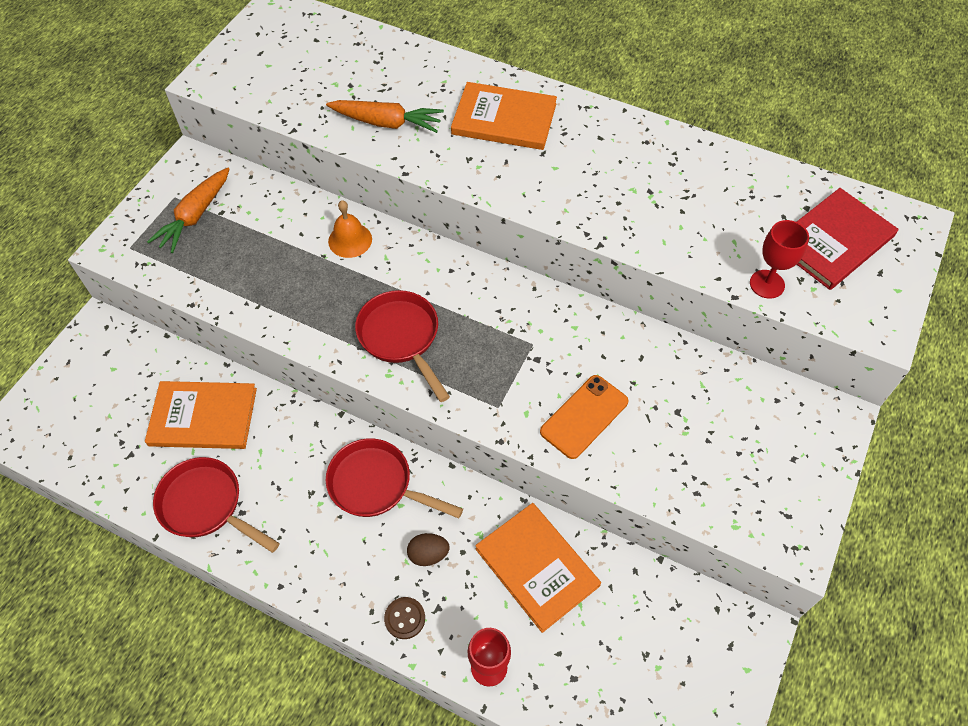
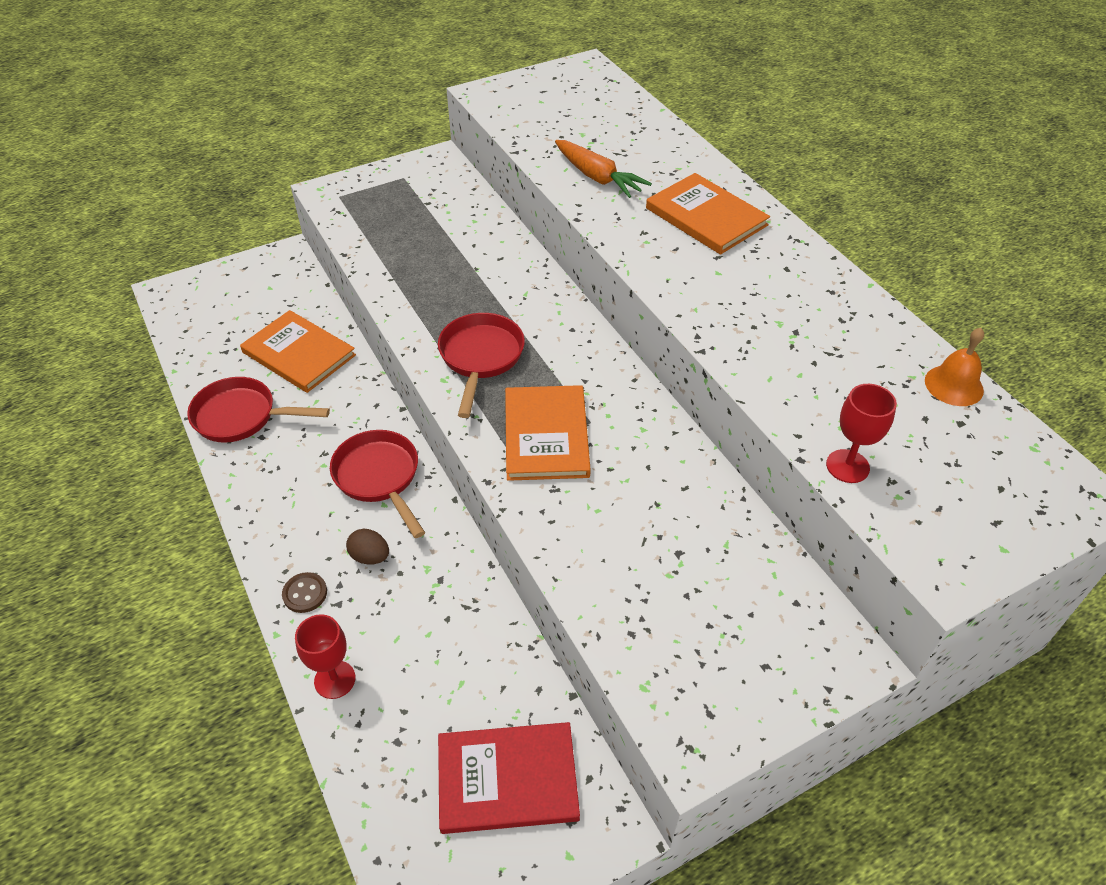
camera: 35 degrees right, 10 degrees down
(195, 216) = (406, 197): orange carrot -> none
(206, 505) = (241, 416): red pan -> red pan turned 60 degrees counterclockwise
(350, 240) = (508, 267): orange bell -> orange bell (954, 385)
(537, 567) = (452, 626): orange book -> orange book (546, 435)
(584, 416) = (582, 505): orange phone -> none
(833, 241) = (964, 466): red book -> red book (507, 779)

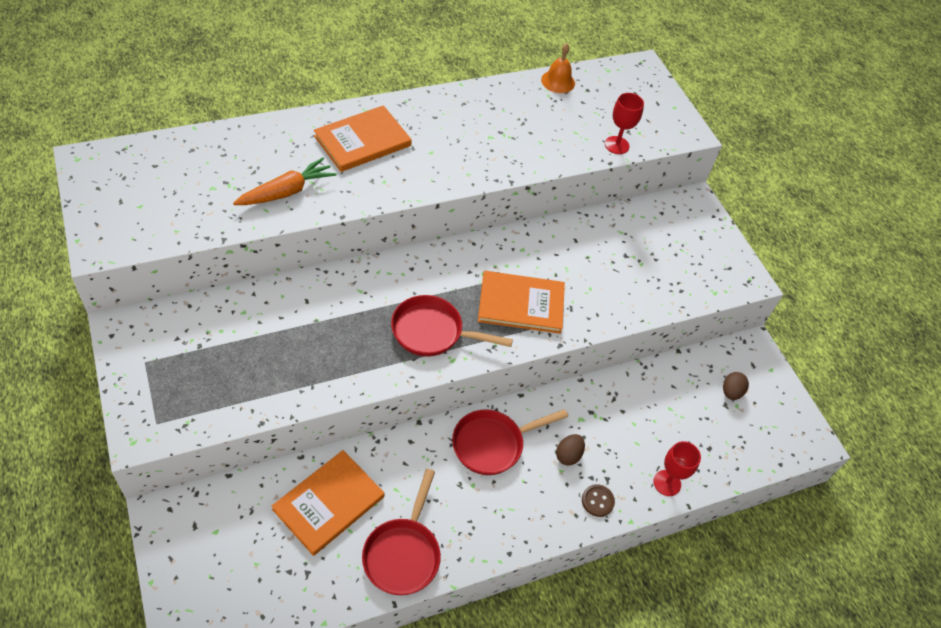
camera: 90 degrees left, 5 degrees up
(507, 779) = (731, 392): red book -> brown egg

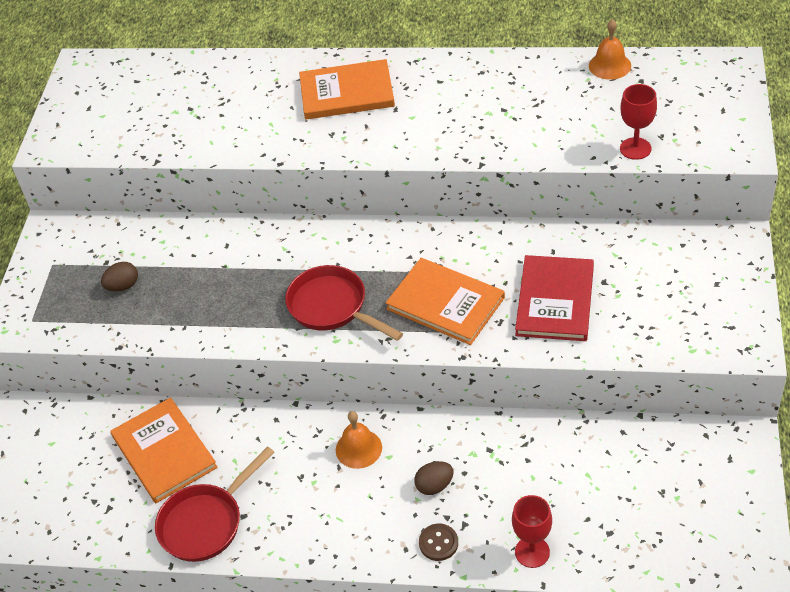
camera: 40 degrees right, 5 degrees down
(287, 191) = (241, 128): orange carrot -> none
(329, 503) = (164, 452): orange book -> orange book turned 75 degrees clockwise
(492, 444) = (358, 448): red pan -> orange bell
(600, 279) = (555, 300): none -> red book
(731, 392) = (679, 480): brown egg -> brown egg (123, 286)

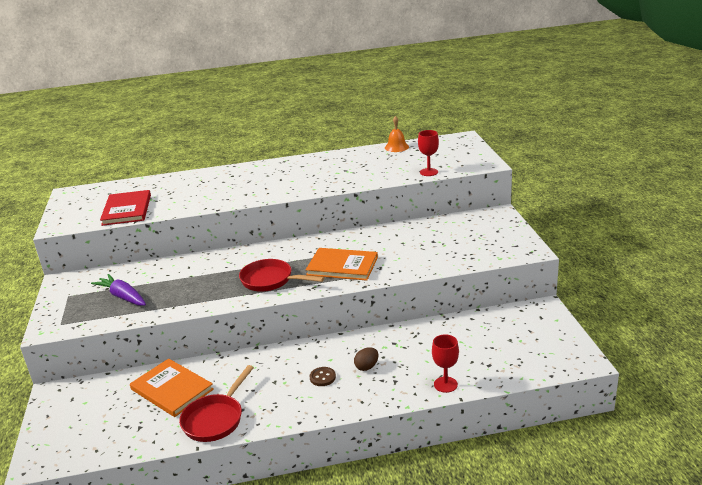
camera: 20 degrees left, 20 degrees down
(123, 286) = (123, 297): brown egg -> purple carrot
(347, 93) = (247, 178): orange book -> none
(358, 448) = (308, 360): orange bell -> none
(438, 543) = (382, 394): brown button -> brown button (322, 377)
(555, 300) = (408, 253): red book -> red book (127, 210)

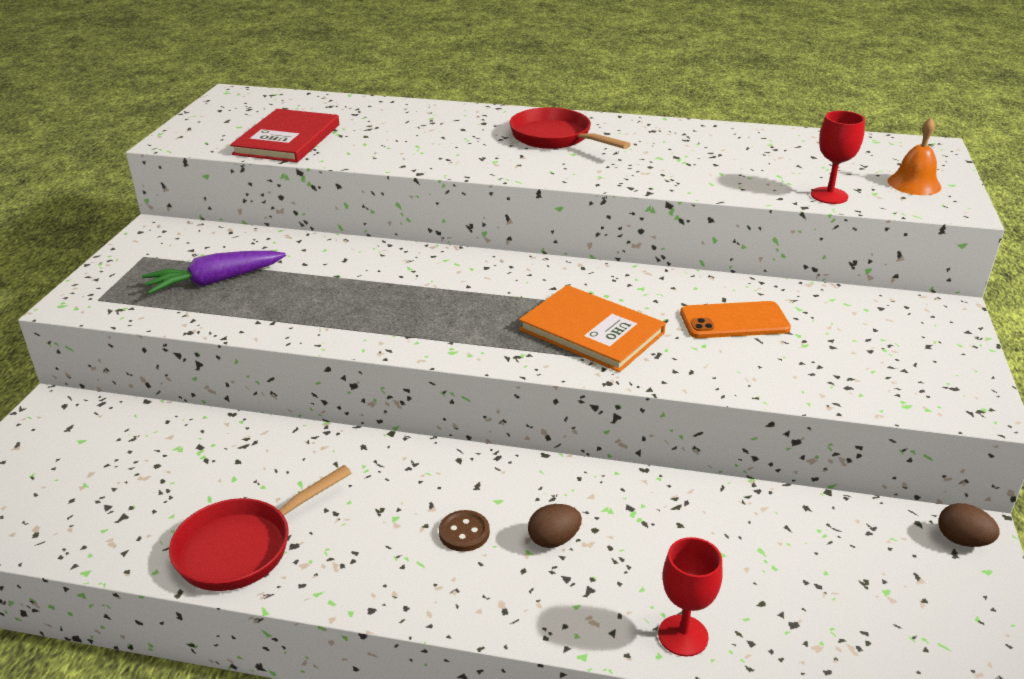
camera: 20 degrees right, 5 degrees up
(123, 297) = (215, 281): purple carrot -> purple carrot turned 90 degrees counterclockwise
(172, 389) = (214, 464): orange book -> none
(270, 280) = (454, 322): red pan -> red pan (555, 138)
(396, 147) = (794, 137): orange bell -> orange bell (914, 184)
(407, 243) = (734, 321): none -> orange phone
(541, 311) = (962, 540): none -> brown egg

